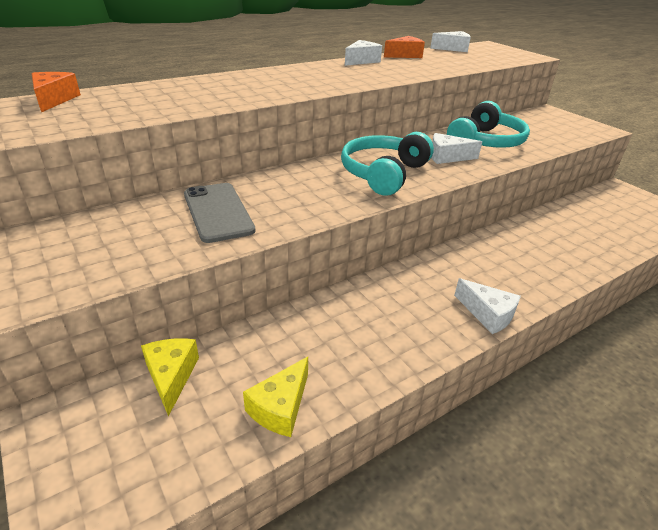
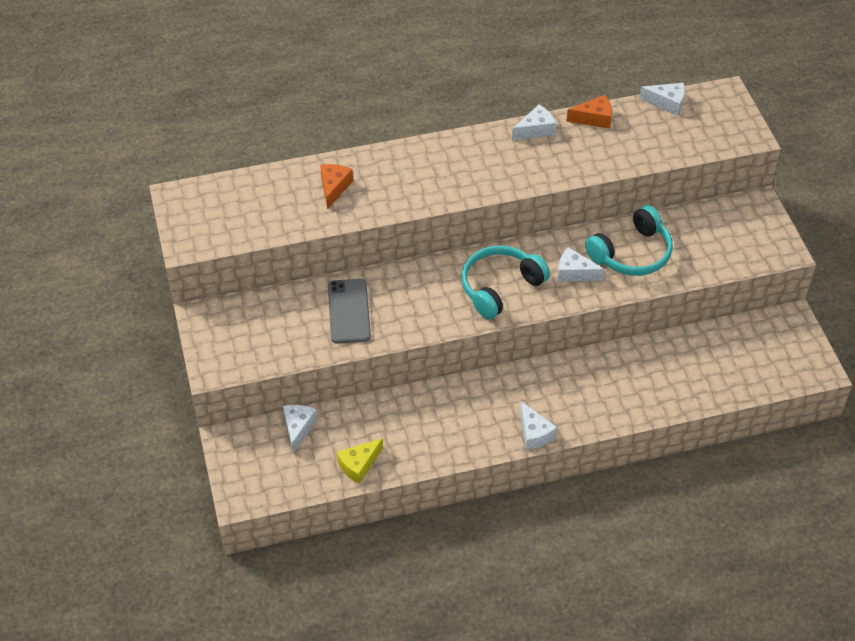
camera: 20 degrees right, 15 degrees up
(54, 100) = (241, 186): orange cheese -> orange cheese (334, 188)
(171, 376) = (298, 428): yellow cheese -> white cheese

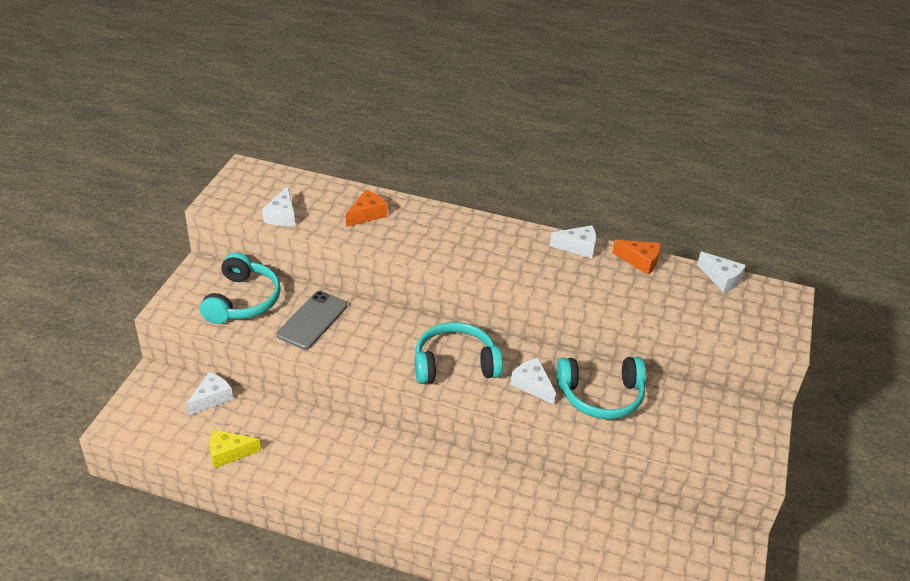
camera: 30 degrees right, 10 degrees down
(270, 325) = (242, 300): none -> turquoise headphones
(534, 433) = (398, 511): white cheese -> white cheese (282, 216)

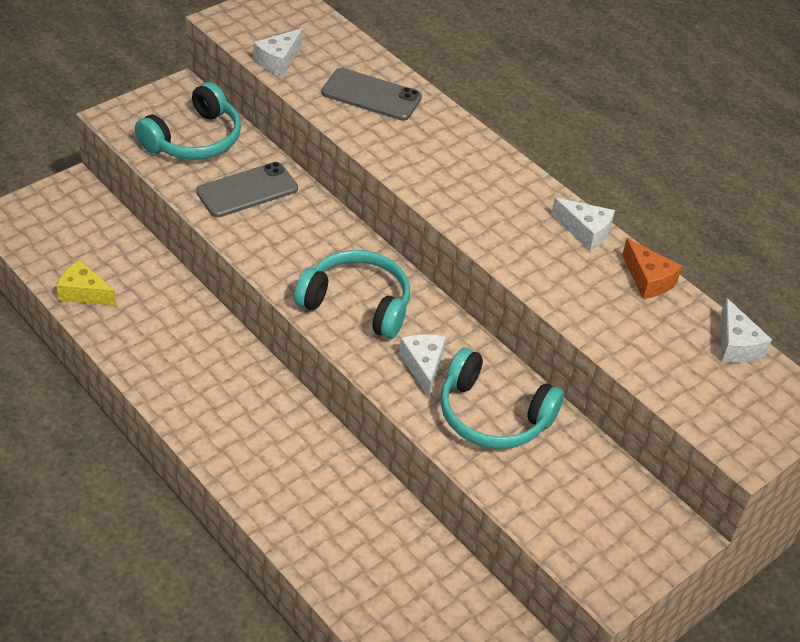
camera: 30 degrees right, 5 degrees up
(212, 398) = (112, 232): white cheese -> none
(367, 214) = (371, 95): orange cheese -> grey phone

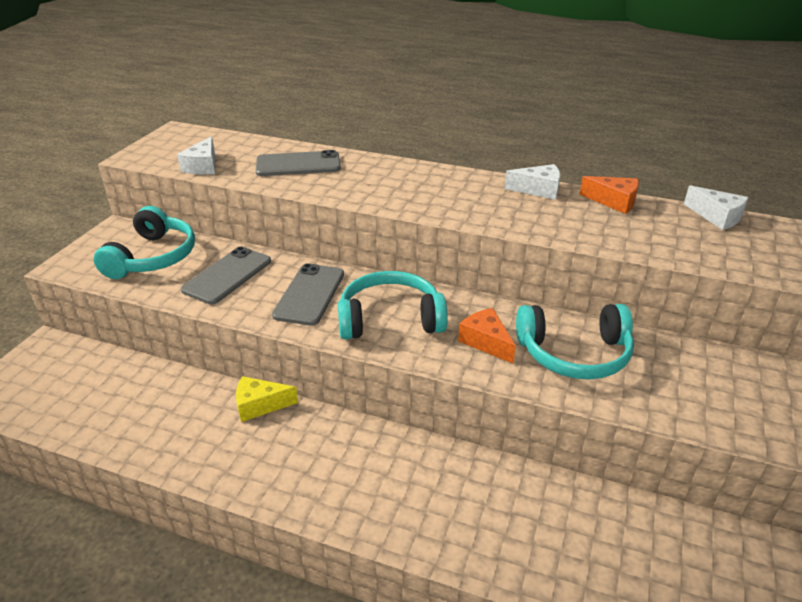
camera: 25 degrees left, 10 degrees down
(84, 293) = (107, 428): yellow cheese -> yellow cheese (260, 405)
(305, 244) = (309, 294): none -> grey phone
(423, 366) = (486, 342): white cheese -> orange cheese

